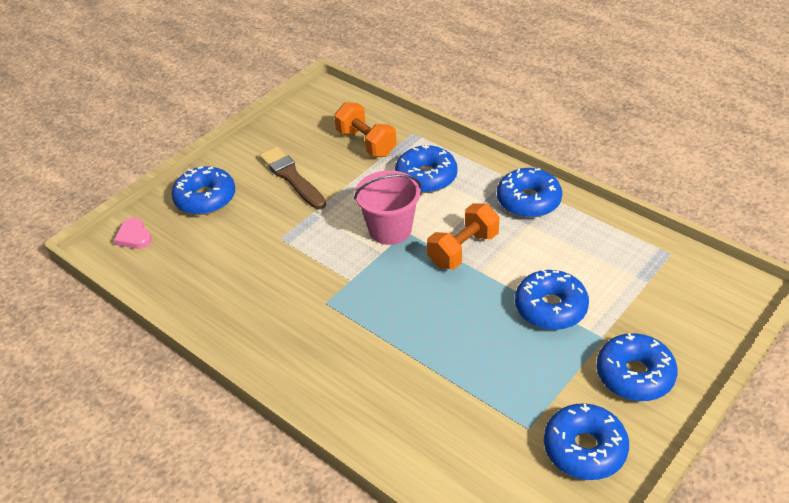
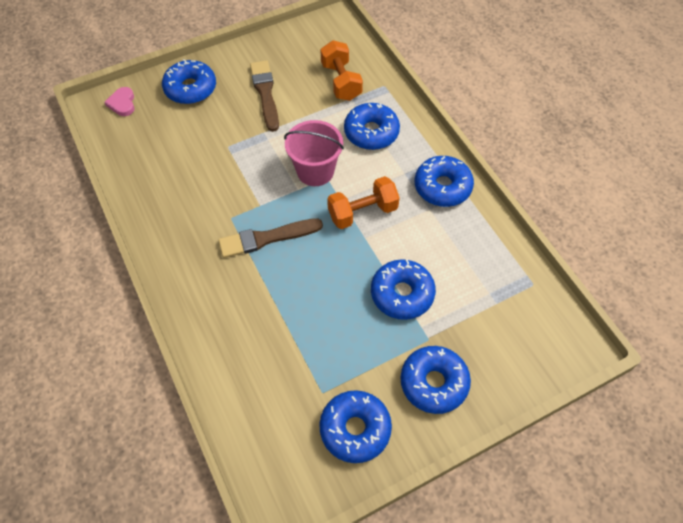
camera: 20 degrees right, 15 degrees up
(377, 307) = (267, 238): none -> brown brush

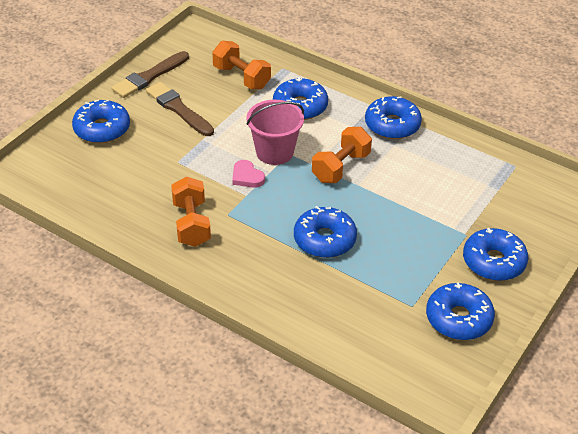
camera: 30 degrees left, 15 degrees down
(122, 103) = (42, 163): pink heart -> pink heart (247, 177)
(194, 214) = (191, 224): none -> orange dumbbell
(267, 238) = (273, 217): brown brush -> brown brush (149, 76)
(402, 294) = (420, 212): blue donut -> blue donut (324, 240)

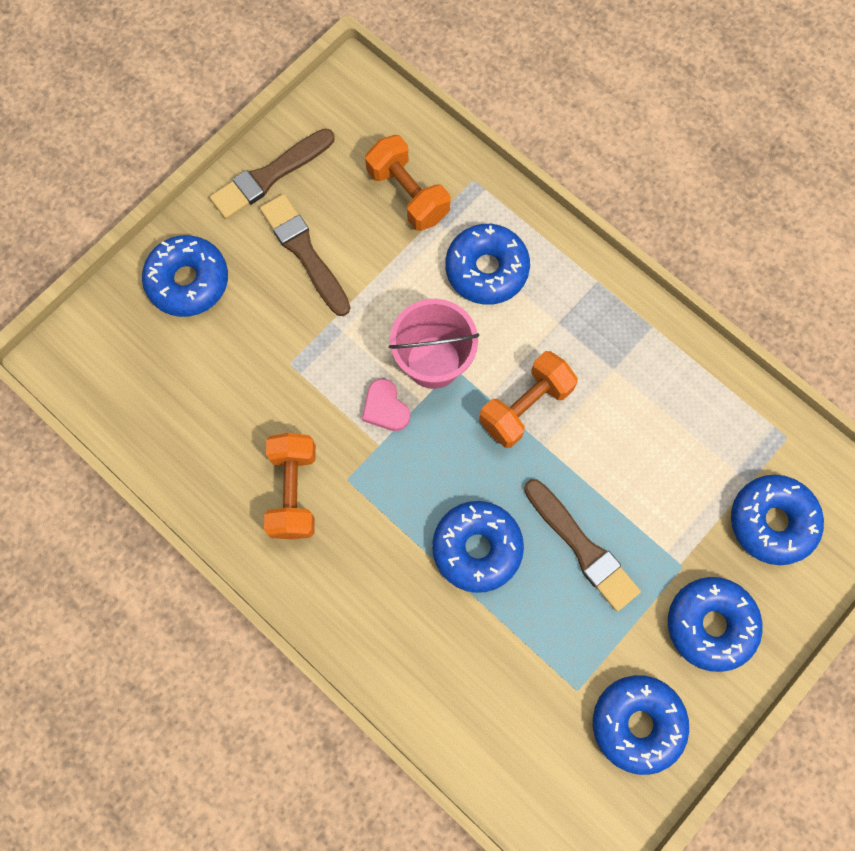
camera: 10 degrees right, 30 degrees up
(392, 125) = (618, 327): blue donut -> blue donut (772, 522)
(396, 232) = (582, 547): none -> brown brush

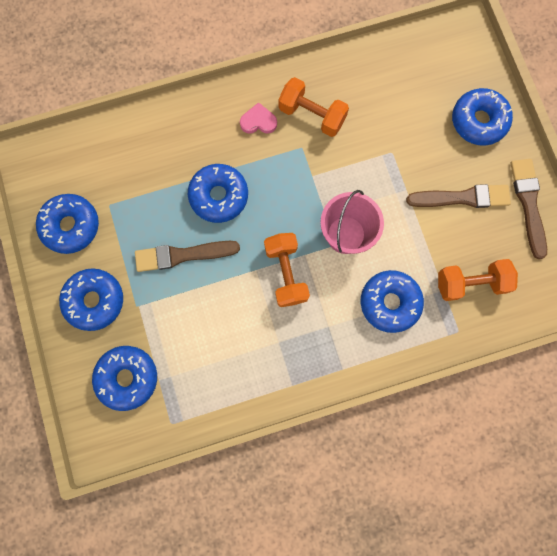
camera: 120 degrees right, 5 degrees up
(385, 407) = (333, 191): pink heart -> pink heart (258, 121)

